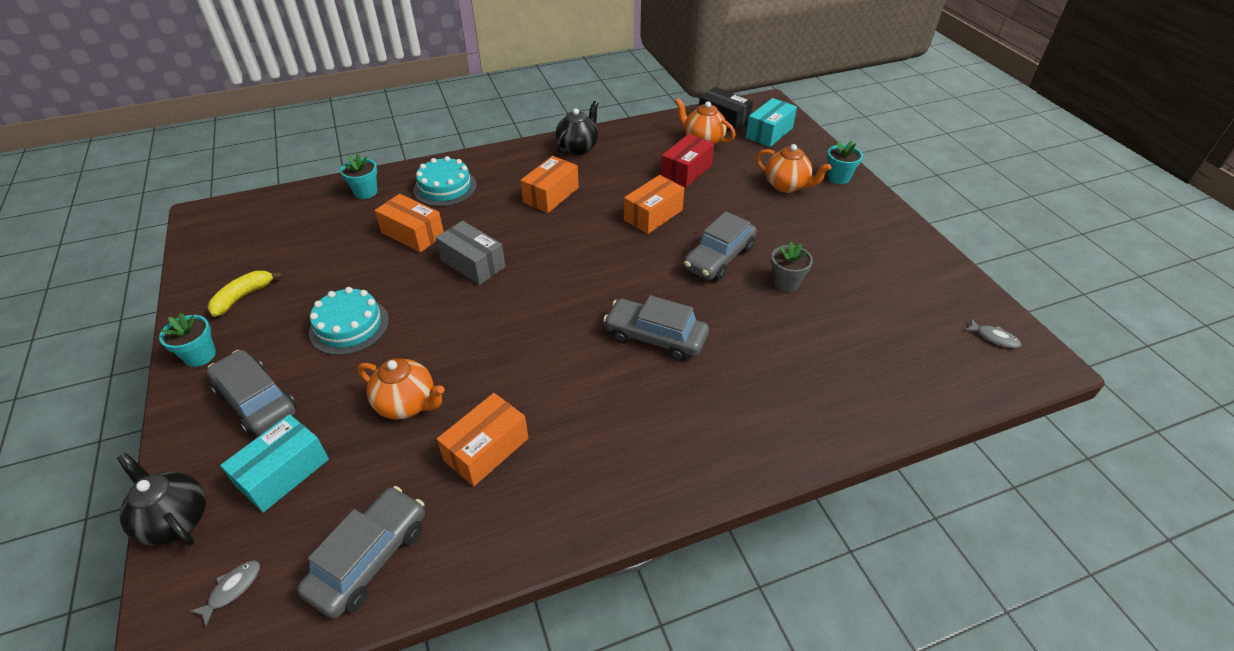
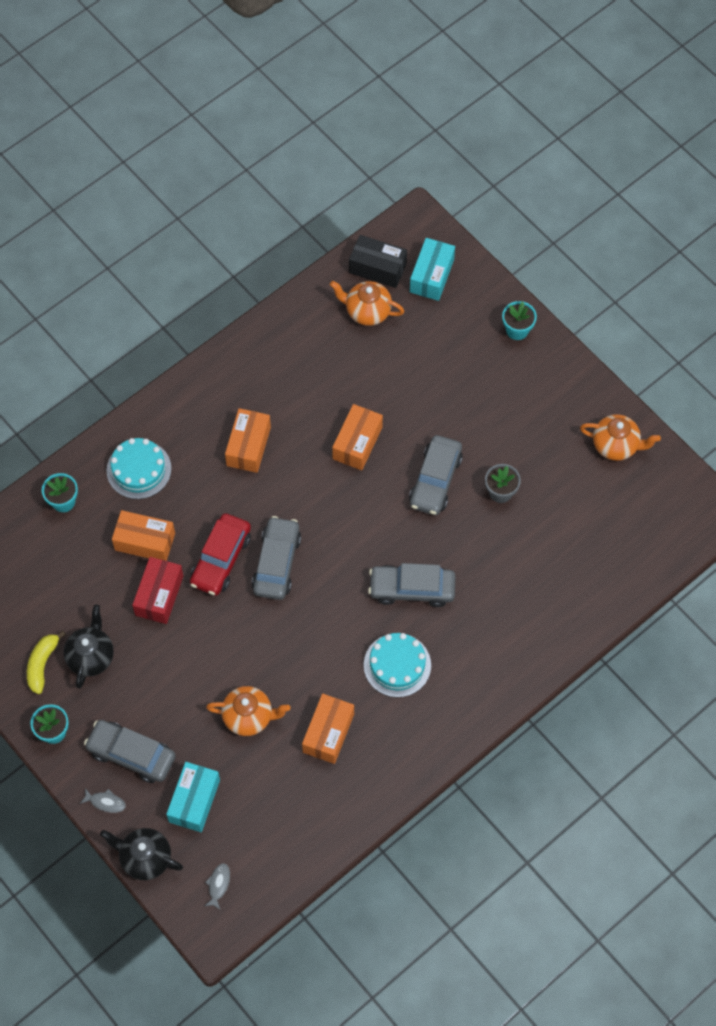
camera: 20 degrees left, 20 degrees up
(349, 326) = (156, 662): turquoise cake -> turquoise cake (397, 665)
(369, 558) = (293, 835): grey car -> grey car (276, 563)
(473, 263) = (221, 559): grey box -> red car
(578, 147) = (242, 364): black teapot -> black teapot (91, 656)
(686, 171) = (367, 367): red box -> red box (159, 595)
(787, 186) = (470, 359): orange teapot -> orange teapot (616, 445)
(994, 337) = (676, 499): grey fish -> grey fish (105, 802)

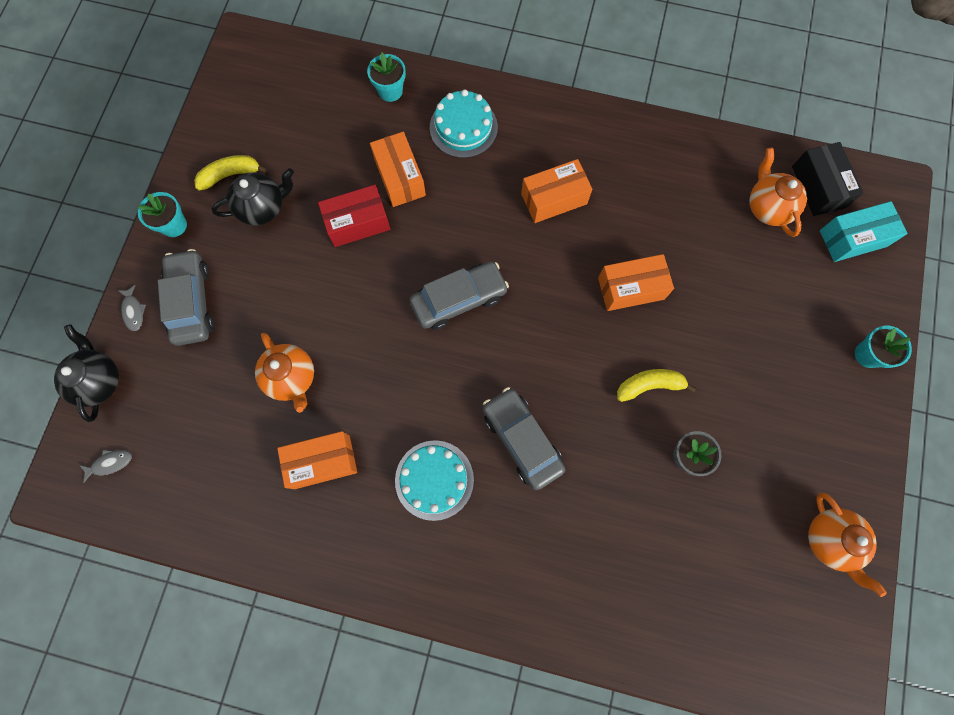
camera: 55 degrees right, 10 degrees up
(194, 801) = (180, 386): turquoise box -> none
(221, 559) = (428, 250): red car -> none
(435, 480) = (649, 385): grey car -> yellow banana

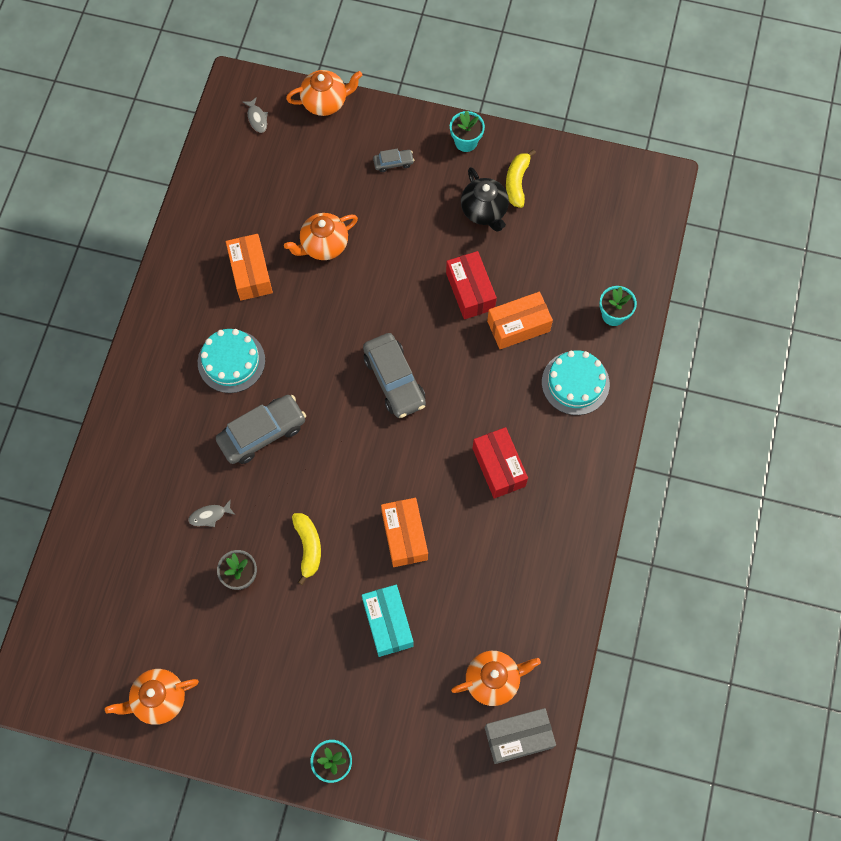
camera: 90 degrees right, 5 degrees down
(99, 380) = (325, 102): black teapot -> orange teapot
(133, 311) = (385, 120): grey fish -> grey fish (210, 515)
(192, 302) = (393, 163): grey car -> grey car, size x0.48
(230, 175) = (517, 182): yellow banana -> yellow banana turned 150 degrees counterclockwise
(554, 199) = (499, 467): orange box -> red box
(818, 187) = (518, 737): black box -> grey box
(853, 238) = (459, 767): turquoise box -> turquoise box (388, 623)

